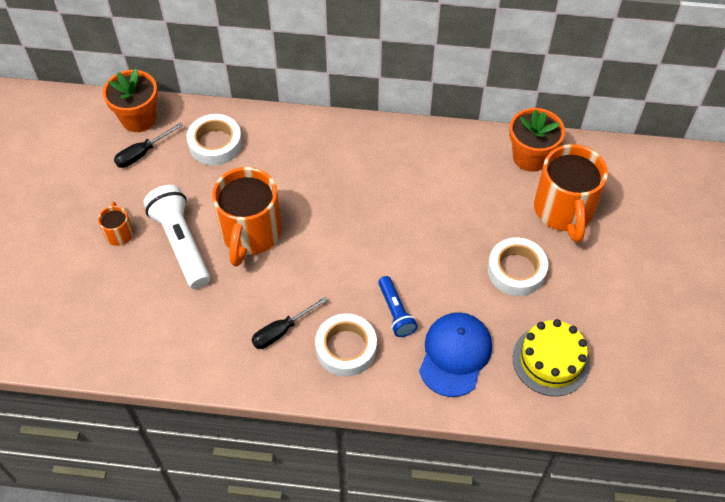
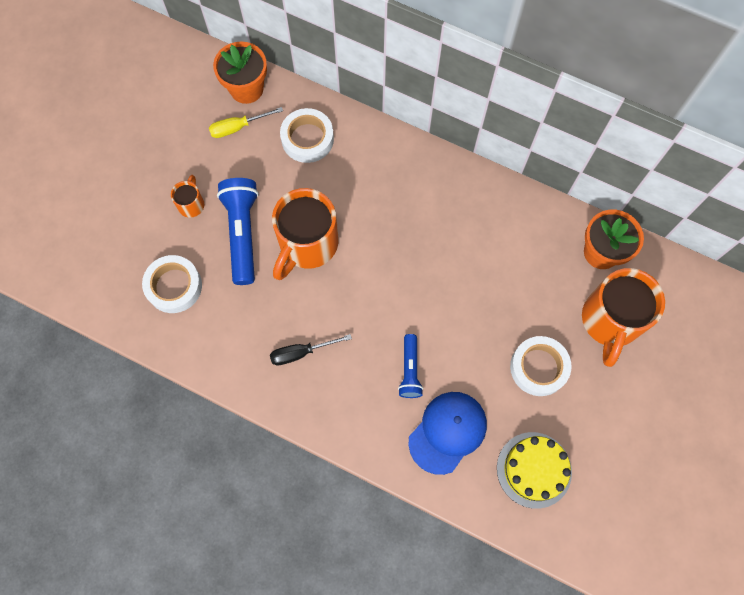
camera: 20 degrees right, 15 degrees up
(142, 153) = (238, 127): black screwdriver -> yellow screwdriver
(181, 244) = (242, 234): white flashlight -> blue flashlight
(346, 348) = (352, 390): white tape -> white tape (174, 286)

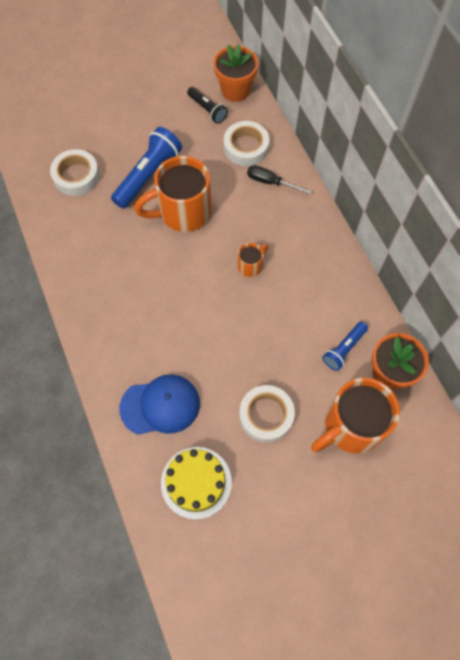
camera: 40 degrees right, 5 degrees down
(191, 204) = (134, 135): orange mug -> orange mug (251, 266)
(238, 127) = (207, 110): yellow screwdriver -> black flashlight
(301, 352) = (114, 276): black screwdriver -> black screwdriver (271, 182)
(410, 370) = (174, 344): blue flashlight -> blue flashlight (344, 349)

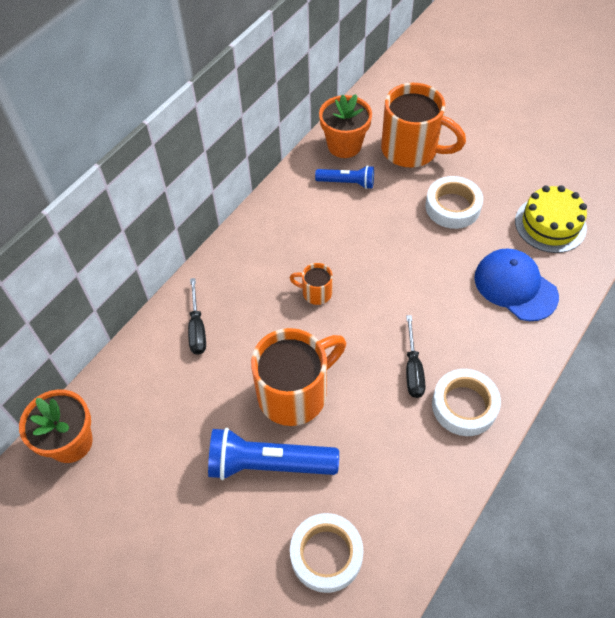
camera: 120 degrees left, 10 degrees down
(148, 289) = (413, 369): none -> black screwdriver
(183, 212) = (295, 393): orange mug -> orange mug turned 75 degrees counterclockwise
(207, 110) = (122, 457): black flashlight -> none
(246, 147) = (160, 379): white tape -> white tape (464, 405)

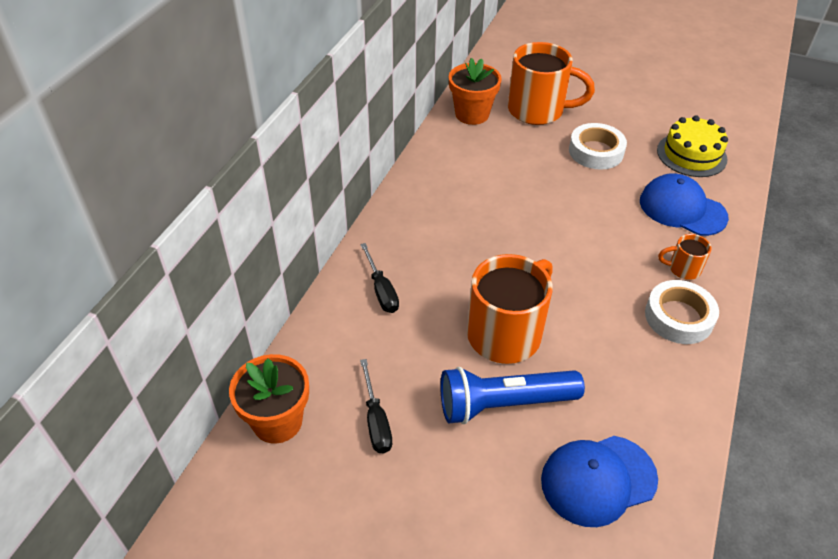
camera: 15 degrees left, 10 degrees down
(315, 293) = (492, 241): orange mug -> orange mug (683, 269)
(326, 554) = (598, 480): white tape -> blue cap
(347, 183) = (487, 144): blue flashlight -> none
(413, 369) = (615, 293): black screwdriver -> black screwdriver (376, 420)

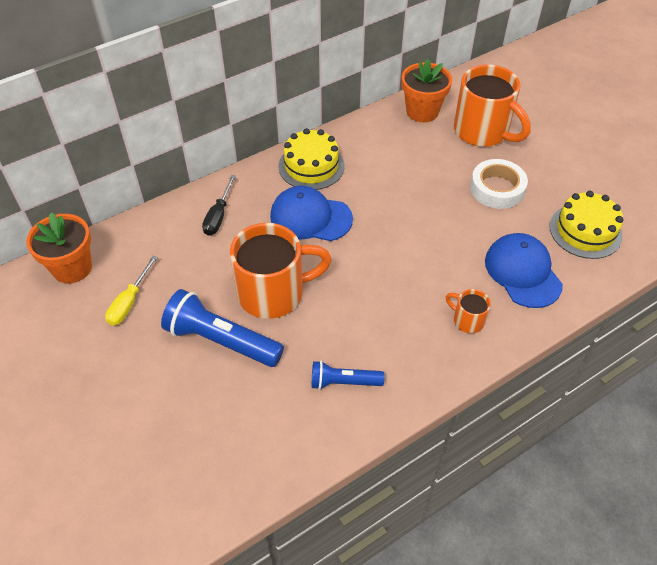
camera: 35 degrees right, 5 degrees up
(376, 420) = (129, 302): black screwdriver -> yellow screwdriver
(423, 203) = (311, 166): none -> yellow cake
(598, 480) = (232, 430): blue cap -> blue cap (310, 217)
(644, 376) = (343, 382): none -> blue flashlight
(678, 317) = (421, 355): white tape -> none

